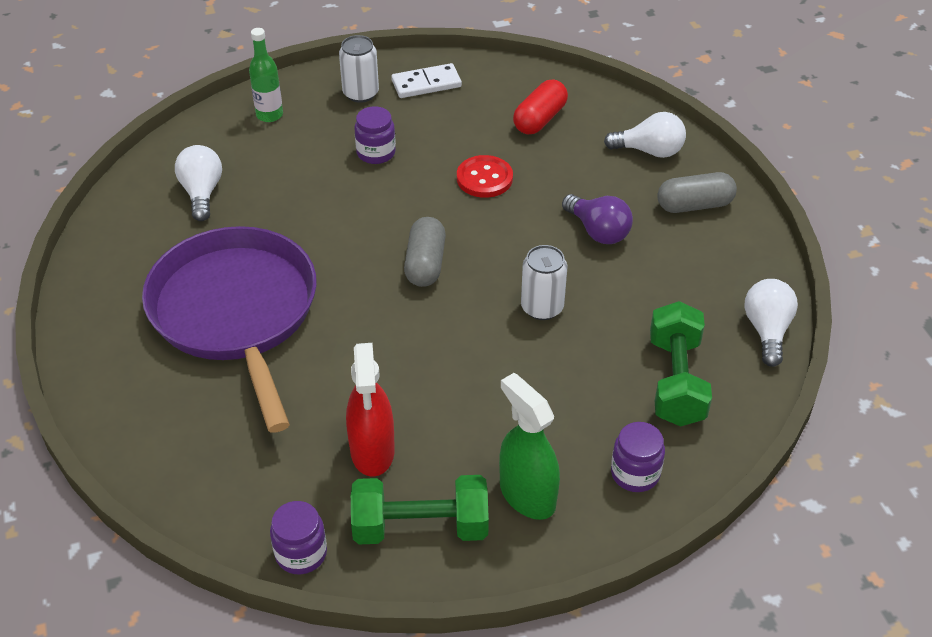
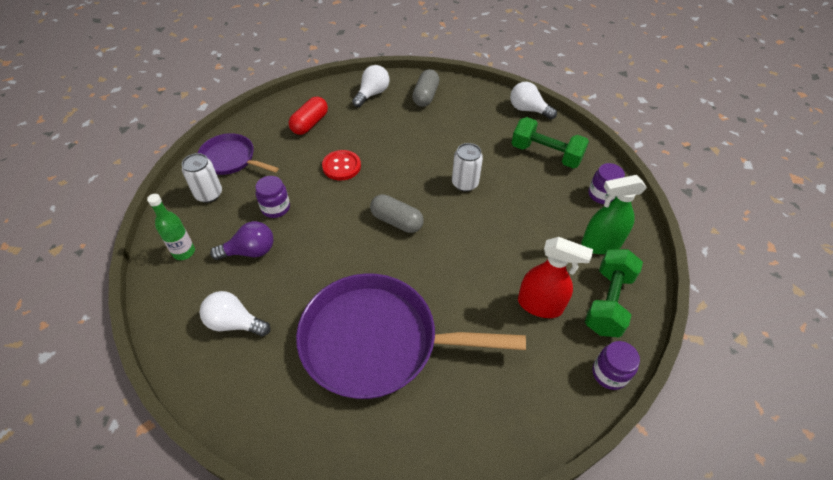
camera: 65 degrees left, 5 degrees up
(426, 84) = (230, 159): white domino -> purple pan
(540, 119) = (310, 123): red capsule -> red capsule turned 60 degrees clockwise
(598, 231) = (420, 138): purple light bulb -> purple light bulb (250, 251)

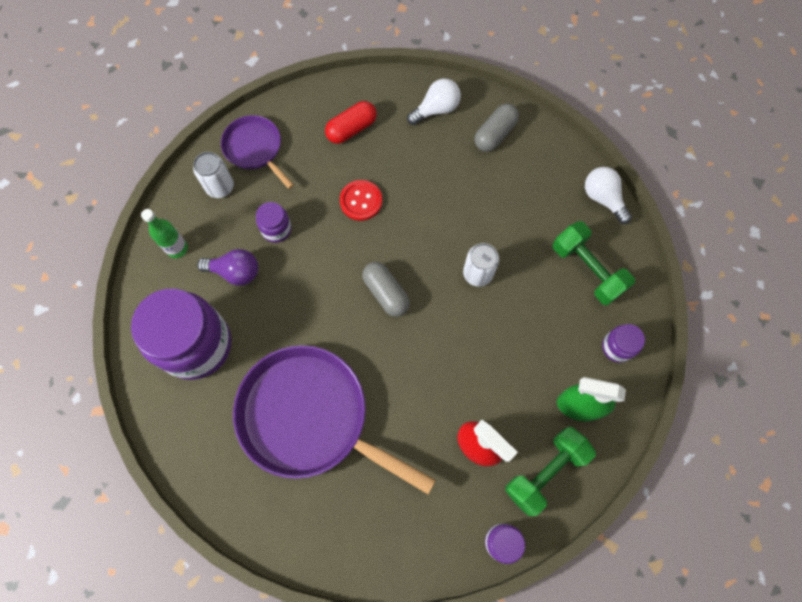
camera: 25 degrees right, 20 degrees up
(234, 323) = (196, 345): white light bulb -> purple jar

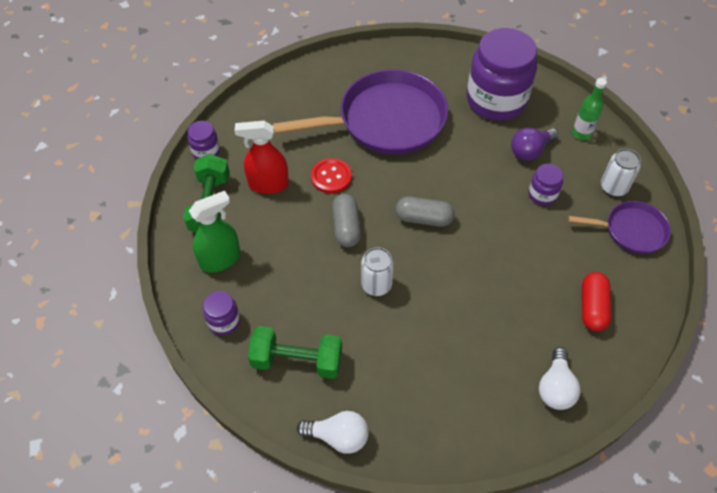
camera: 135 degrees right, 15 degrees down
(361, 201) = (515, 261): red button -> red button (331, 177)
(494, 134) = (485, 411): grey capsule -> grey capsule (346, 227)

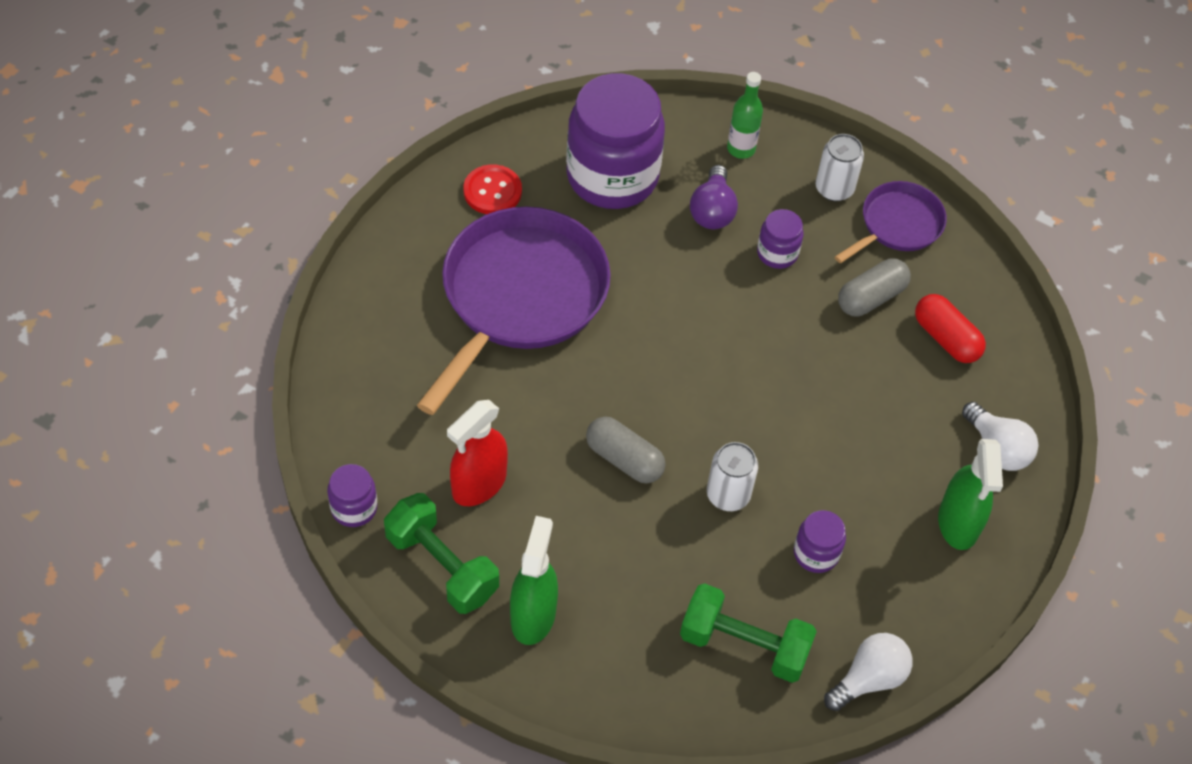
camera: 50 degrees left, 0 degrees up
(224, 321) = (621, 676): purple jar -> purple jar (816, 553)
(297, 360) = (744, 645): green dumbbell -> green dumbbell turned 60 degrees clockwise
(331, 177) = (539, 415): red button -> red button (492, 191)
(423, 218) = (692, 380): grey capsule -> grey capsule (871, 297)
(484, 405) = (958, 523): none -> green spray bottle

